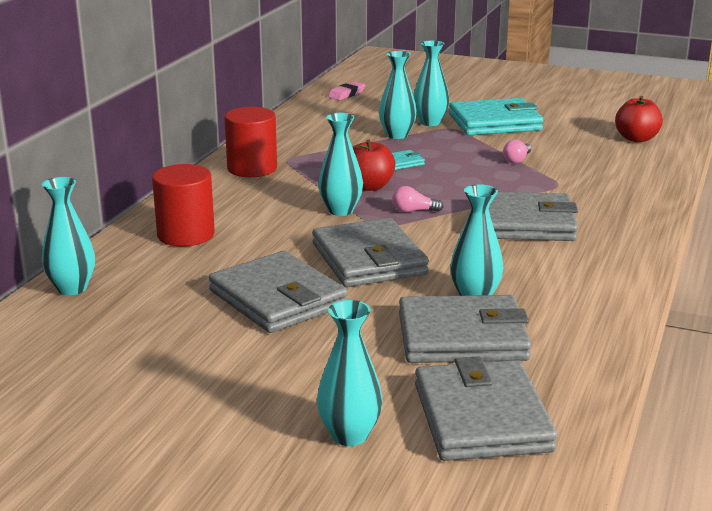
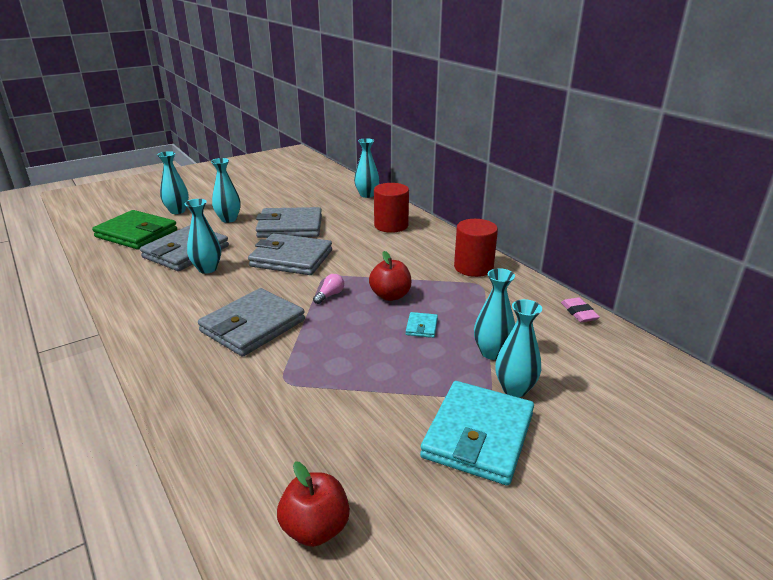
camera: 125 degrees right, 5 degrees up
(340, 210) = (365, 272): turquoise vase -> turquoise vase (228, 219)
(346, 94) = (657, 376): pink eraser -> pink eraser (579, 313)
(482, 417) = (136, 234): grey wallet -> green wallet
(517, 160) = (361, 389): pink light bulb -> none

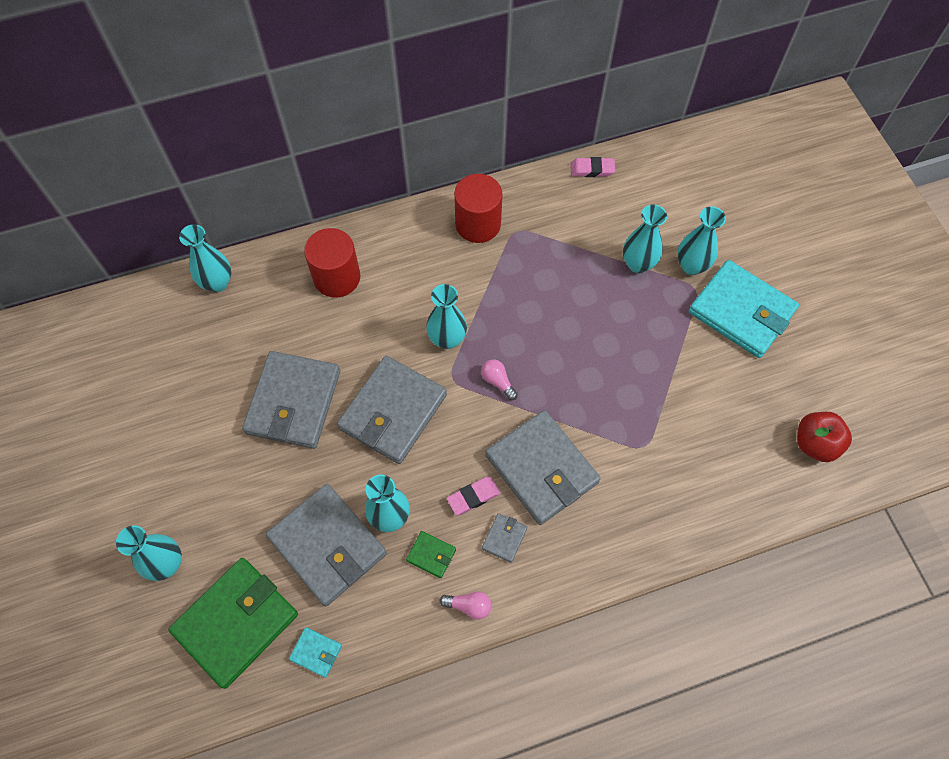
camera: 75 degrees left, 35 degrees up
(132, 309) = (469, 606): none -> pink light bulb
(176, 288) = (431, 555): none -> green wallet
(188, 316) = (504, 538): none -> grey wallet
(224, 298) = (473, 497): none -> pink eraser
(228, 219) = (233, 485): turquoise vase -> turquoise vase (447, 339)
(390, 296) = (516, 321): red apple -> none
(421, 327) = (583, 308): turquoise wallet -> turquoise wallet (316, 652)

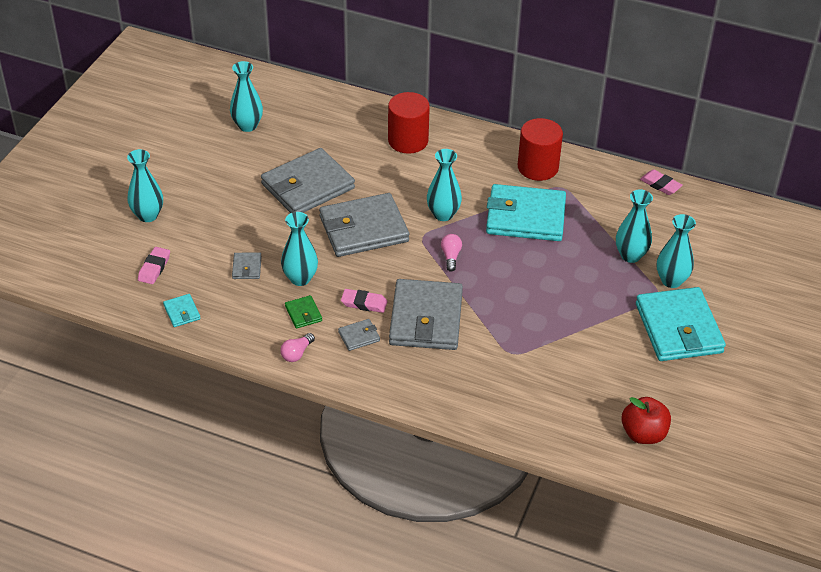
camera: 40 degrees right, 20 degrees down
(217, 283) = (330, 100): turquoise vase -> turquoise vase (247, 126)
(236, 622) = (154, 268): green wallet -> pink eraser
(327, 546) = (247, 267): grey wallet -> grey wallet, size x0.42
(469, 606) = (297, 353): pink light bulb -> pink light bulb turned 75 degrees clockwise
(518, 287) = (525, 217): none -> turquoise wallet

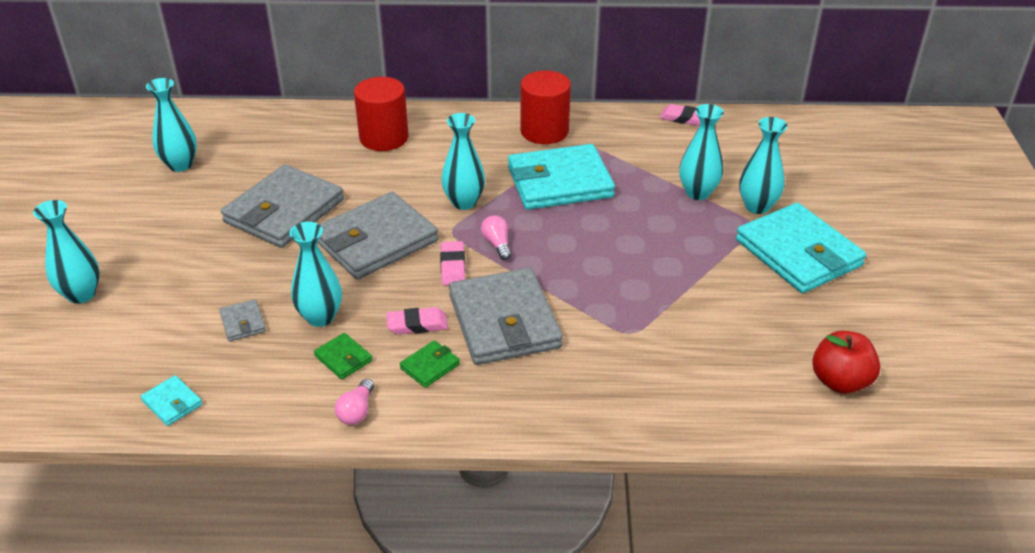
camera: 20 degrees left, 5 degrees down
(154, 268) = (112, 356): pink eraser -> pink eraser (452, 266)
(359, 336) = (430, 366): grey wallet -> green wallet

